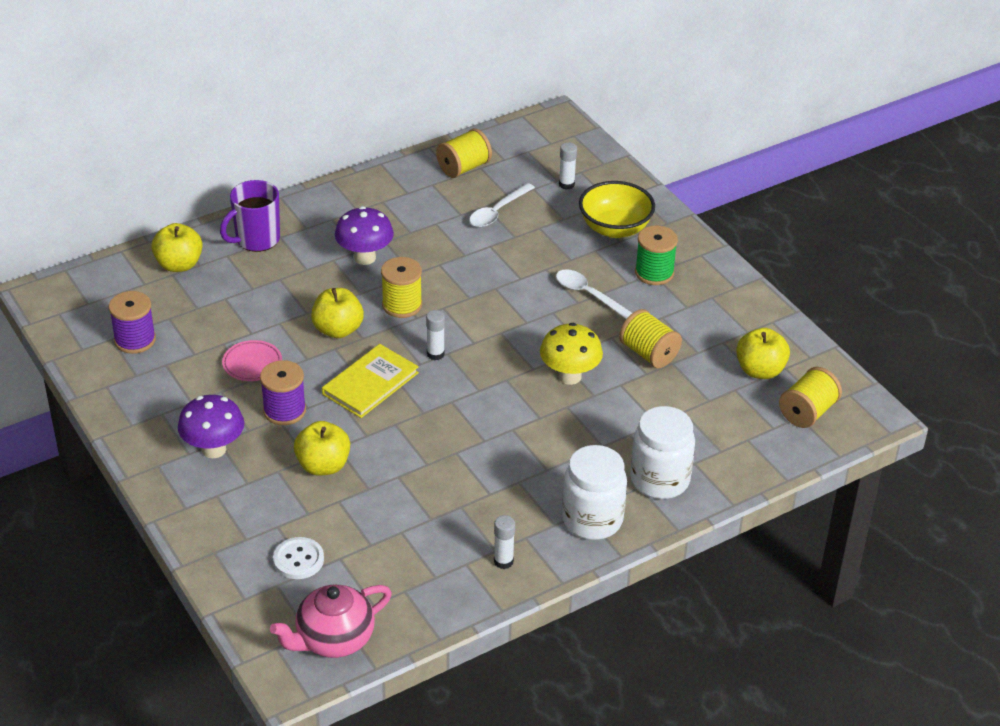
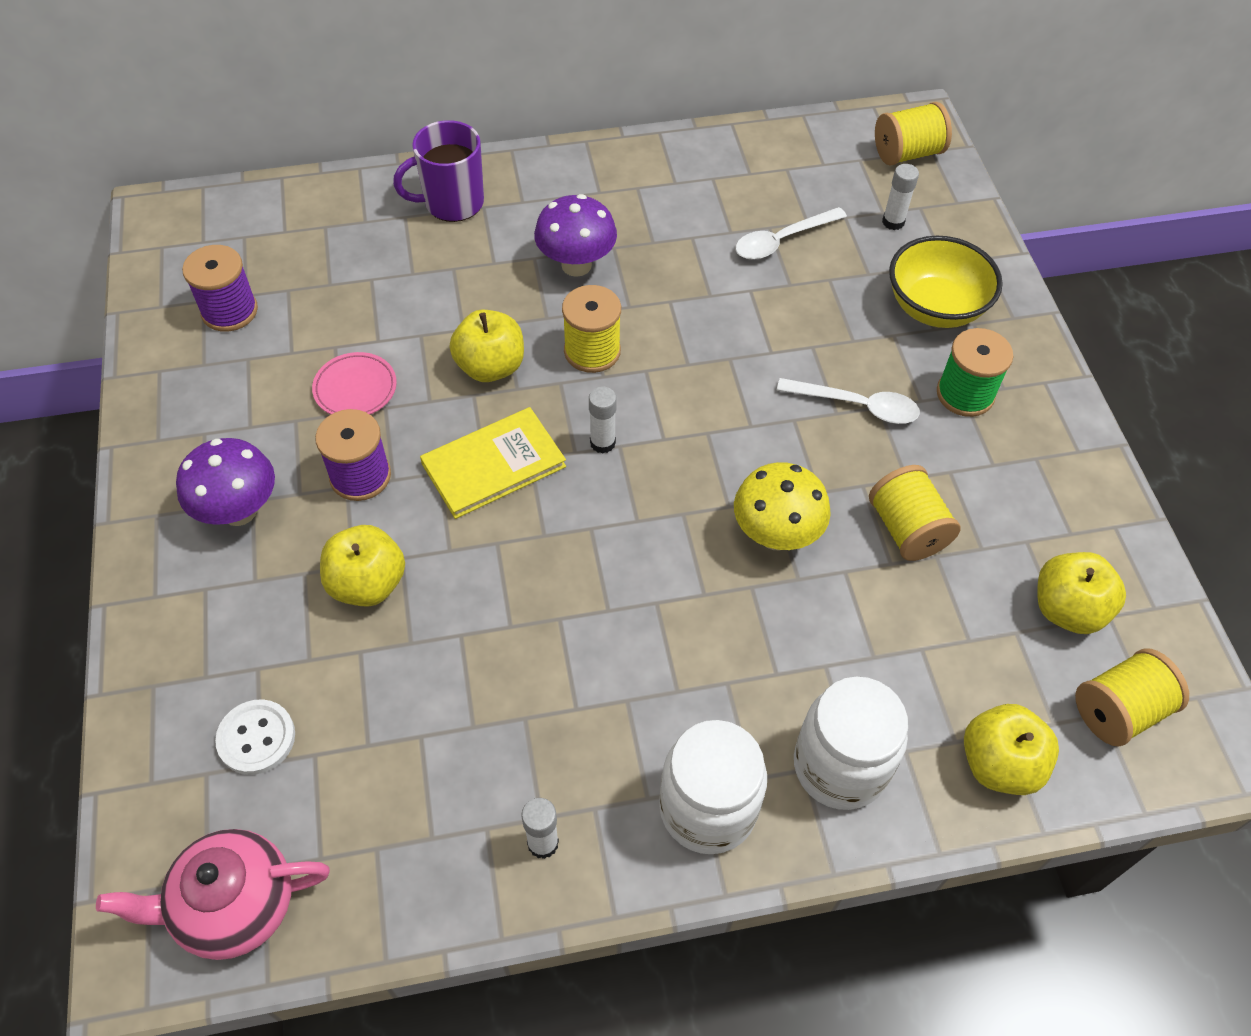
camera: 20 degrees right, 15 degrees up
(179, 264) = (340, 215): yellow apple -> yellow apple (999, 764)
(464, 168) = (764, 164): yellow spool -> yellow spool (907, 153)
(589, 295) = (857, 406): white spoon -> white spoon turned 135 degrees clockwise

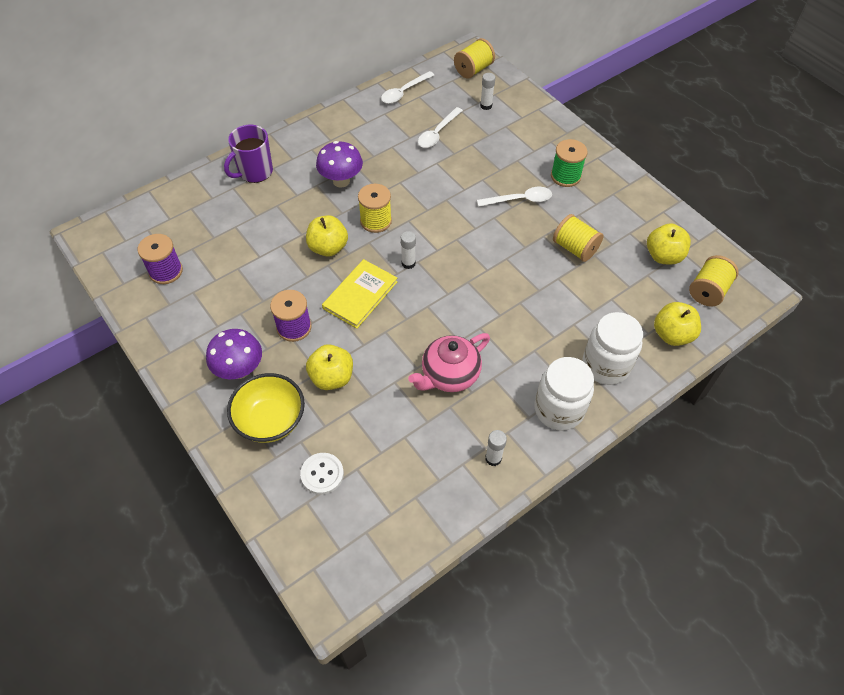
camera: 25 degrees left, 0 degrees up
(234, 905) = (362, 555): pink teapot -> pink teapot (449, 375)
(355, 389) = (263, 285): pink plate -> none
(766, 153) = (404, 92): none -> white spoon
(775, 535) = (517, 274): yellow mushroom -> none
(935, 307) = (529, 140): yellow bowl -> yellow bowl (270, 420)

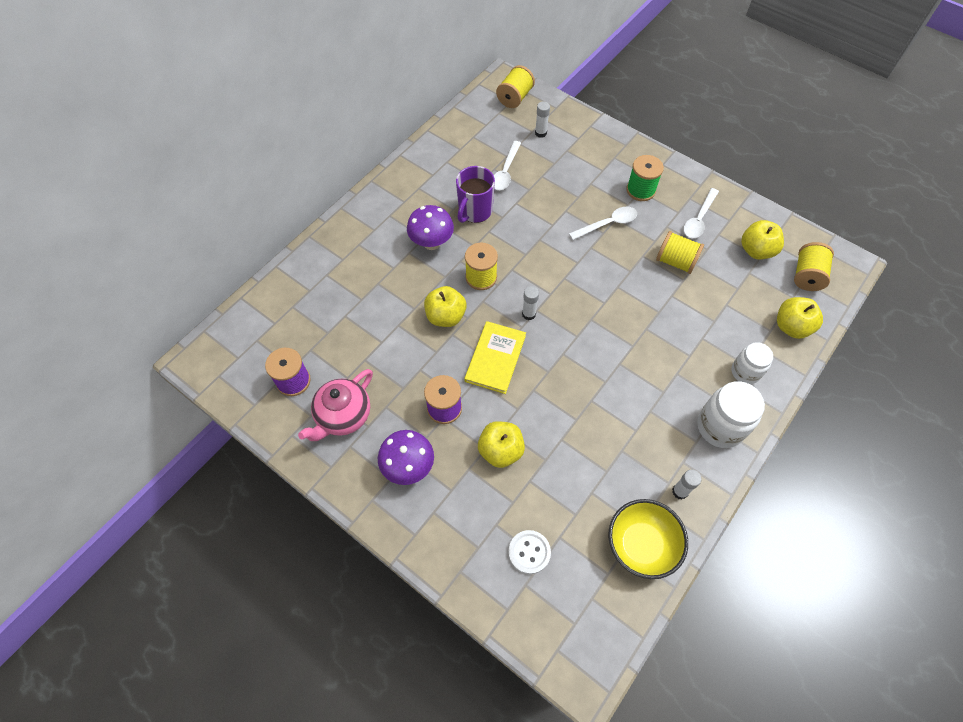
camera: 15 degrees left, 5 degrees up
(254, 172) = (342, 252): purple mug -> purple mug (475, 211)
(270, 420) = (459, 511): yellow bowl -> yellow bowl (641, 545)
(404, 92) = (457, 135): white spoon -> white spoon (699, 219)
(449, 375) = (609, 419): pink teapot -> pink teapot (343, 416)
(605, 365) = (745, 372): white jar -> white jar, size x0.64

